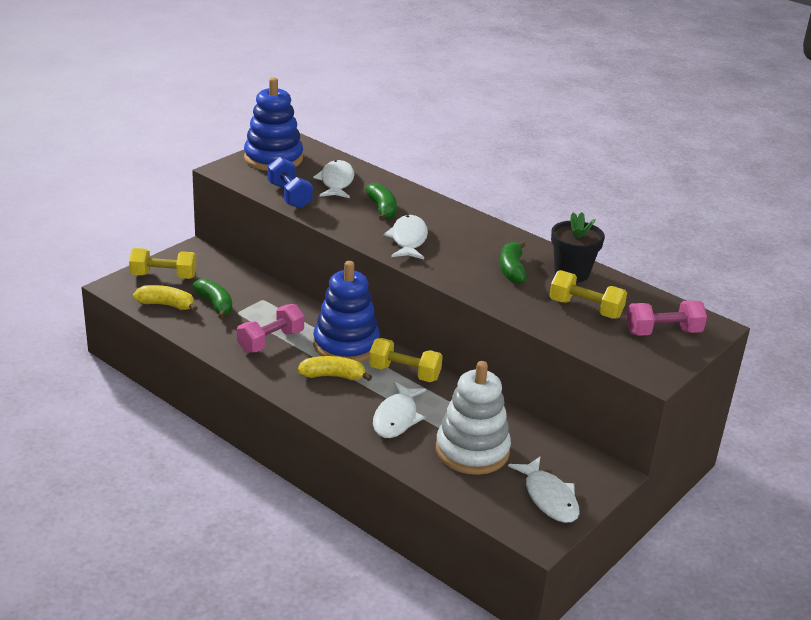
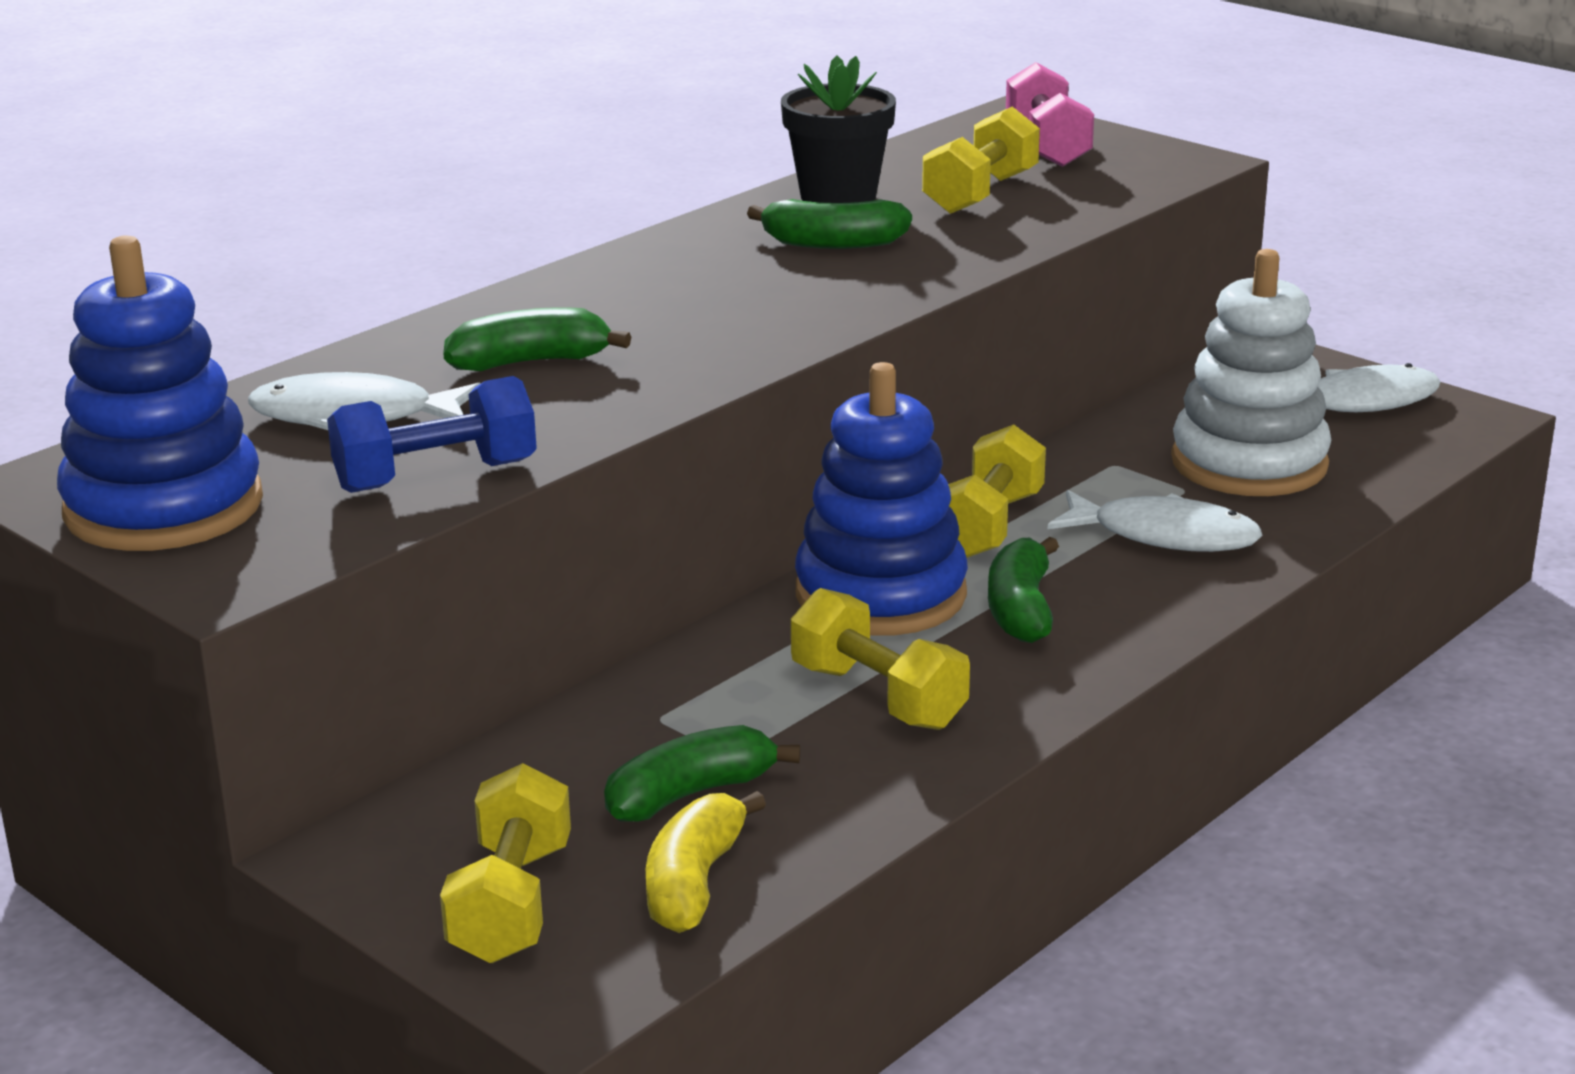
camera: 85 degrees left, 5 degrees down
(270, 341) = (878, 697): pink dumbbell -> yellow dumbbell
(333, 376) = (1021, 609): yellow banana -> green banana
(408, 239) = (699, 335): white fish -> none

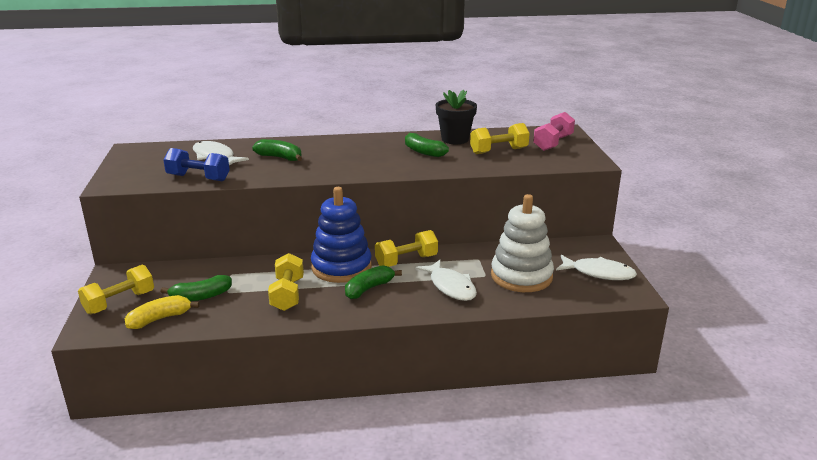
camera: 40 degrees right, 0 degrees up
(164, 507) = (137, 163): blue stacking toy -> none
(690, 794) = (200, 296): green banana -> green banana turned 150 degrees clockwise

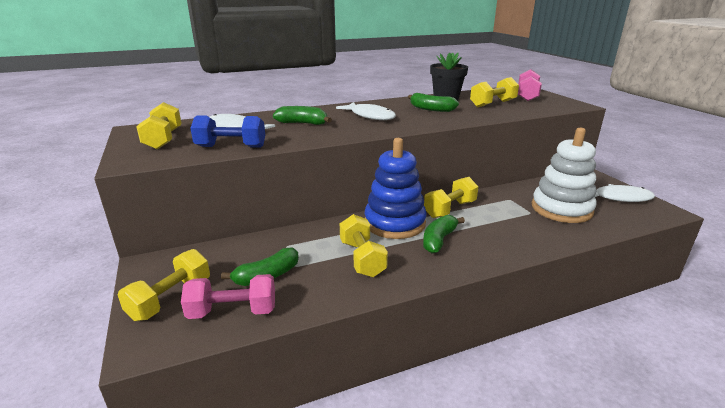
camera: 15 degrees left, 0 degrees up
(148, 163) = (163, 139): none -> yellow dumbbell
(160, 319) = (233, 311): yellow banana -> pink dumbbell
(451, 286) = (512, 227): white fish -> white fish (370, 116)

